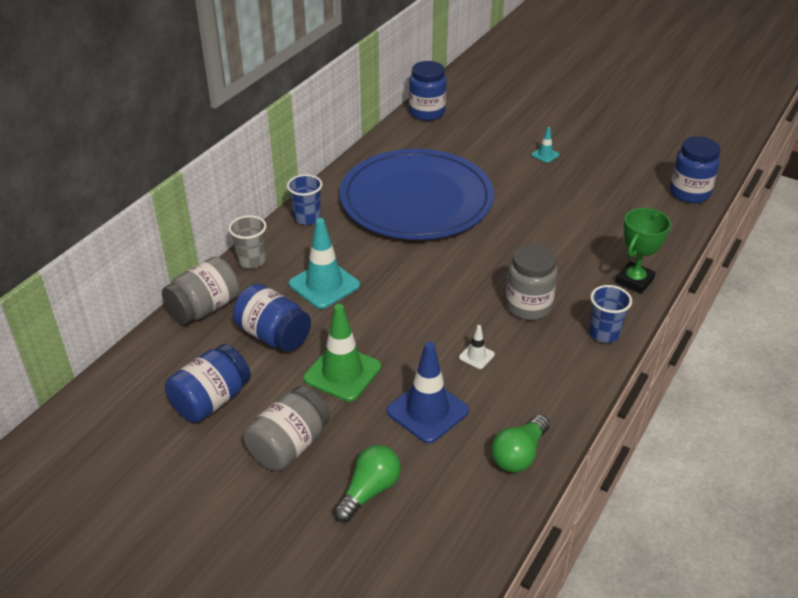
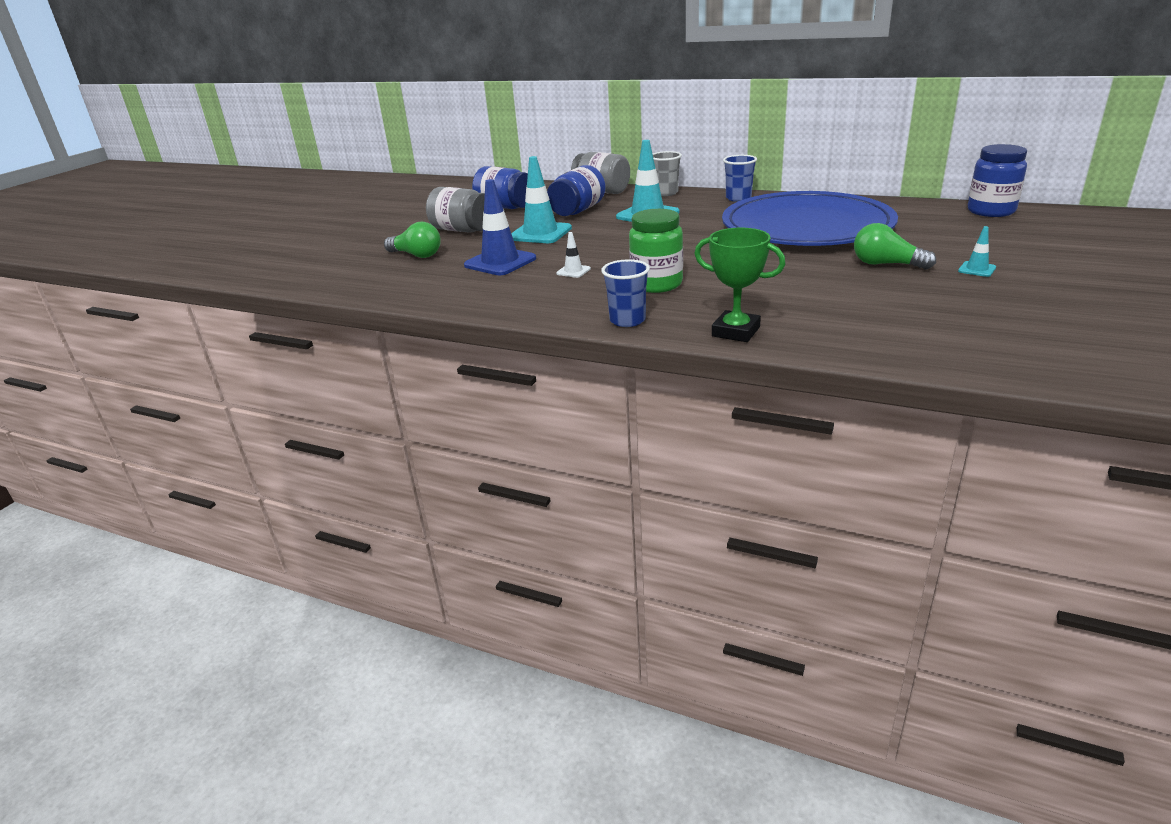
camera: 85 degrees right, 10 degrees down
(342, 373) = (540, 233): green traffic cone -> turquoise traffic cone
(519, 454) = (450, 296): green light bulb -> green light bulb (886, 264)
(528, 306) = (656, 284): grey jar -> green jar
(689, 193) = (994, 361): blue jar -> none

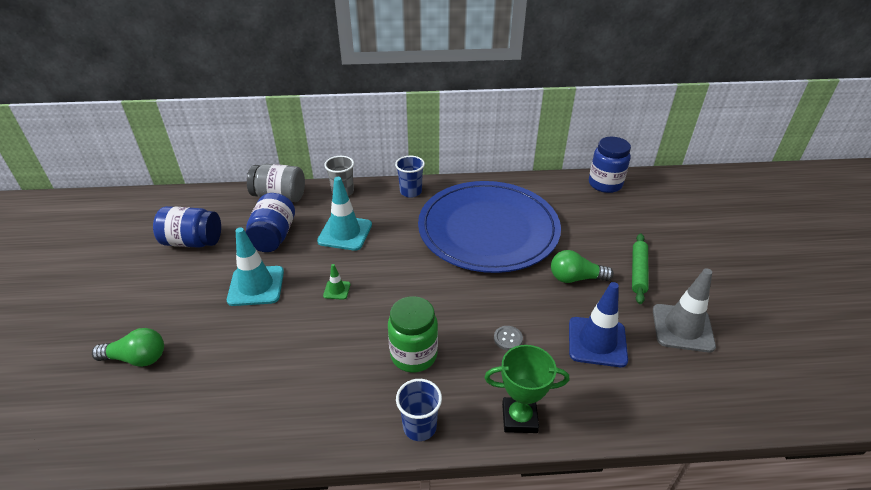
camera: 30 degrees left, 10 degrees up
(462, 230) = (166, 296): grey jar -> none
(500, 262) = (240, 351): blue traffic cone -> blue traffic cone (597, 342)
(573, 271) = (324, 350): white traffic cone -> none
(612, 243) = (337, 290): none -> green traffic cone
(766, 288) = (508, 338): none -> grey button
(977, 269) = (638, 272): turquoise traffic cone -> green rolling pin
(1001, 310) = (682, 328): none -> grey traffic cone

